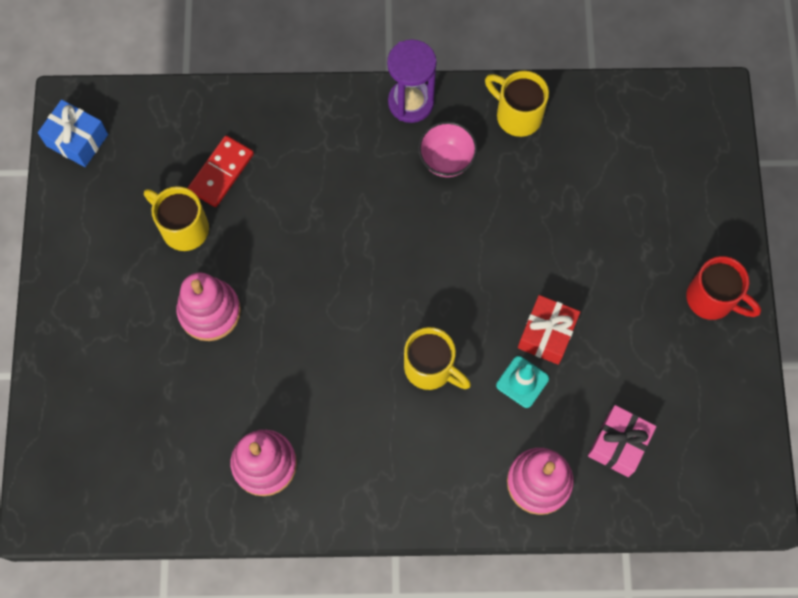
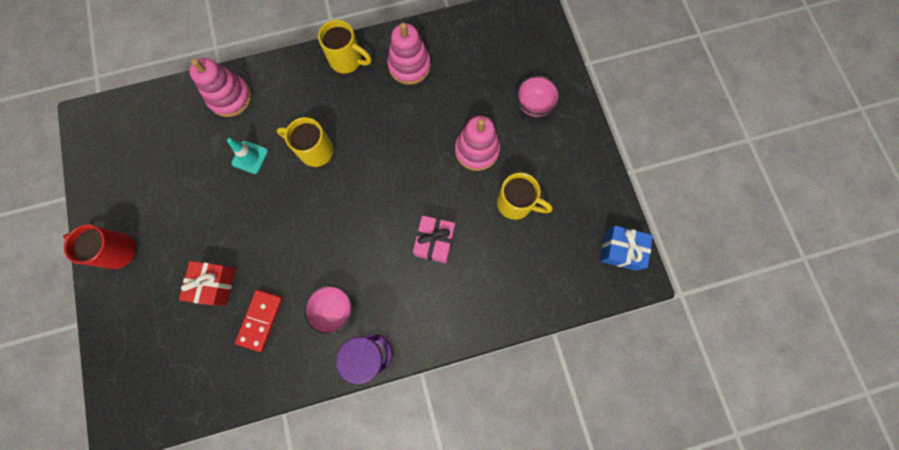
camera: 165 degrees right, 5 degrees up
(107, 355) = (534, 105): none -> pink bowl
(221, 173) = (503, 253): red domino -> red domino (260, 320)
(517, 115) = (284, 365): yellow mug -> yellow mug (347, 60)
(546, 334) = (237, 194): red gift -> red gift (215, 284)
(618, 444) = (179, 133): pink gift -> pink gift (434, 242)

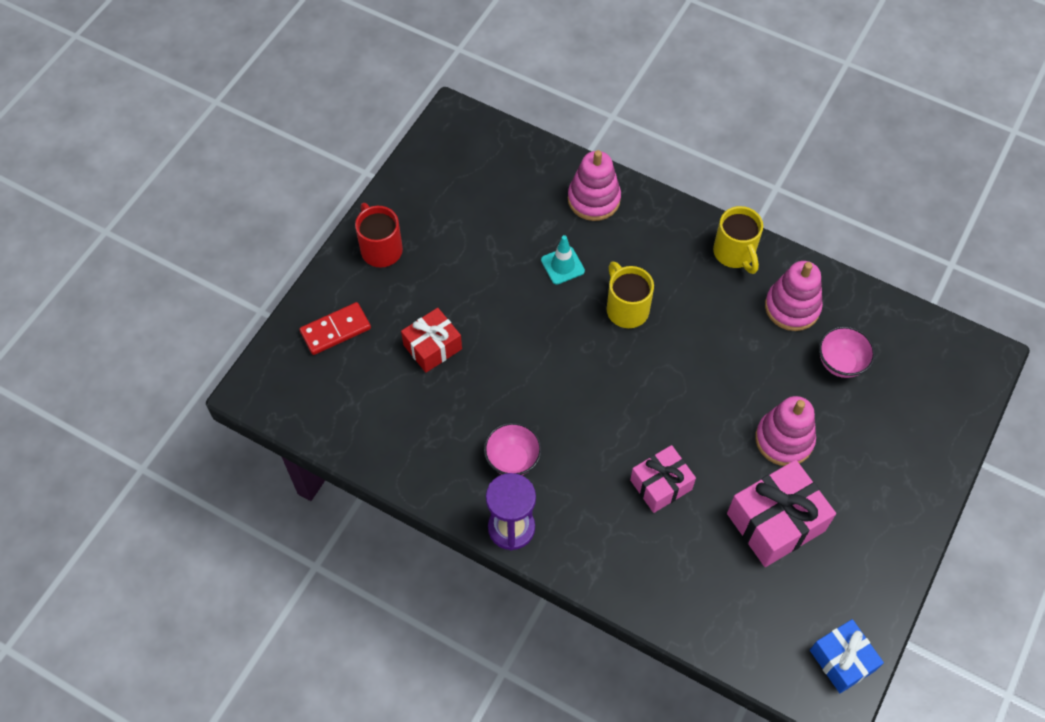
camera: 45 degrees right, 15 degrees down
(260, 320) = (442, 410): red domino -> red domino (335, 330)
(516, 204) = (775, 522): yellow mug -> pink gift
(534, 105) = (887, 448): pink bowl -> pink bowl (840, 363)

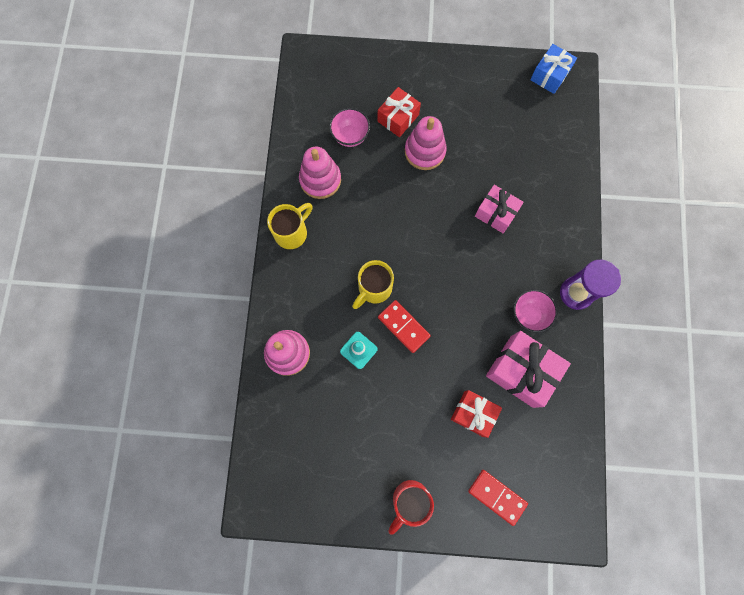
camera: 115 degrees left, 15 degrees up
(566, 320) = (403, 326): none -> red domino
(775, 522) = (484, 137): pink gift -> pink gift (521, 371)
(846, 429) = (398, 118): none -> red gift

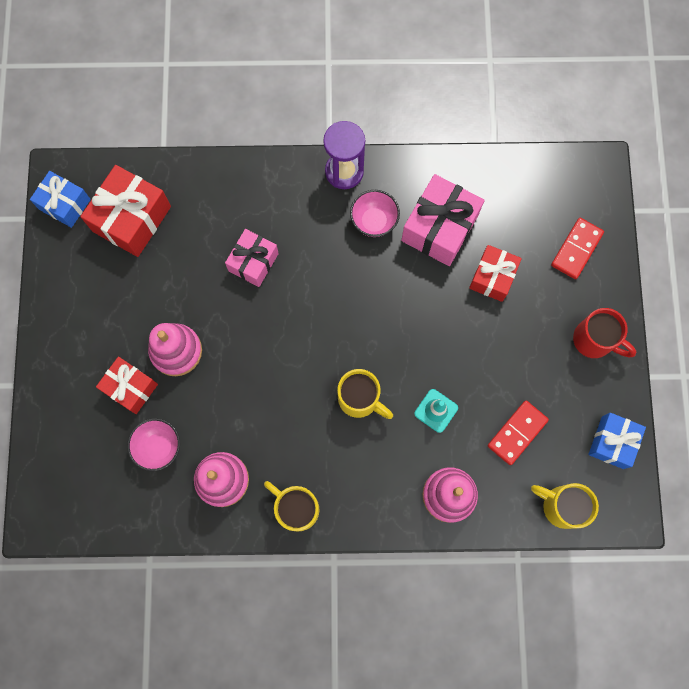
camera: 95 degrees left, 0 degrees up
(267, 447) = (561, 506): none -> yellow mug
(316, 502) = (612, 442): none -> blue gift
(403, 326) = (402, 360): red domino -> red domino (517, 433)
(536, 123) = (132, 219): none -> red gift

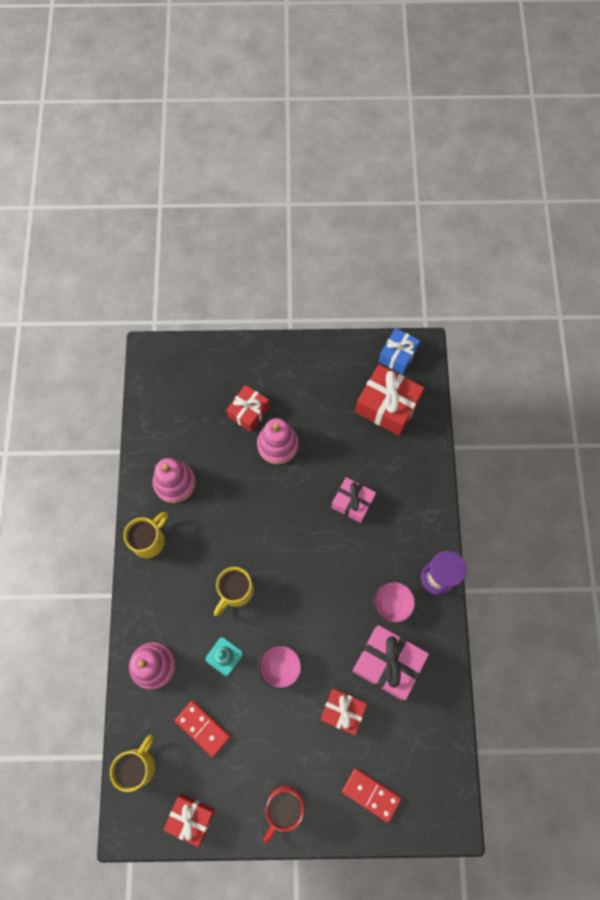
camera: 90 degrees right, 5 degrees down
(159, 447) = (202, 435): pink bowl -> pink bowl (280, 667)
(612, 442) = (191, 817): blue gift -> red gift

